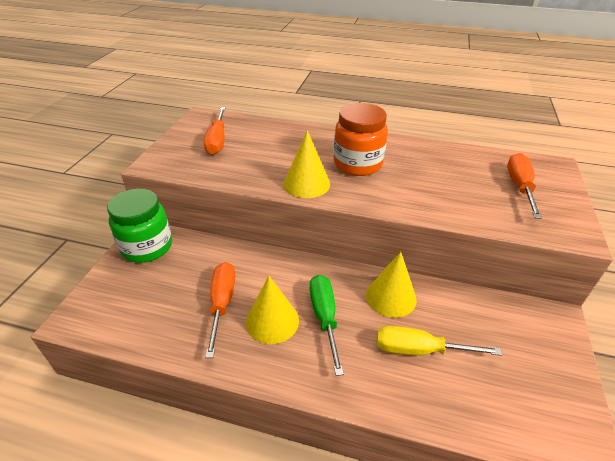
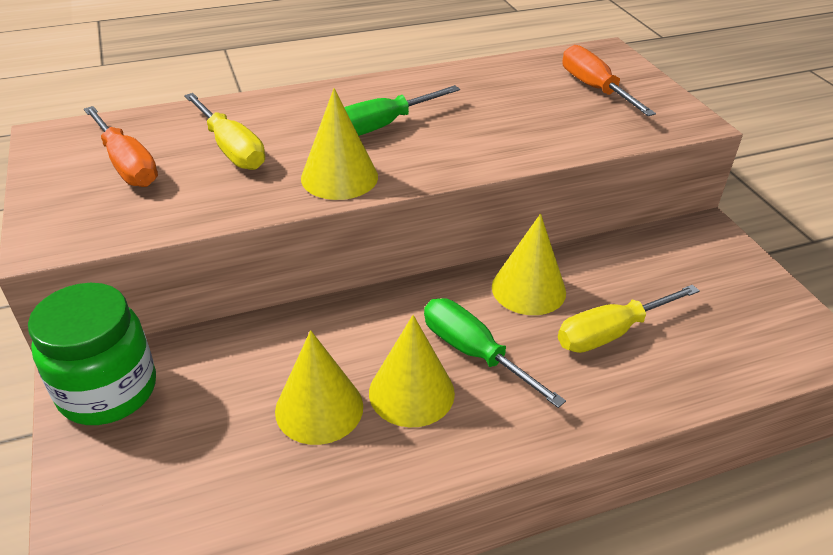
camera: 35 degrees left, 0 degrees up
(222, 304) = (319, 408): orange screwdriver -> yellow cone
(269, 149) = (231, 148): none -> yellow screwdriver
(357, 164) = (382, 126): orange jar -> green screwdriver

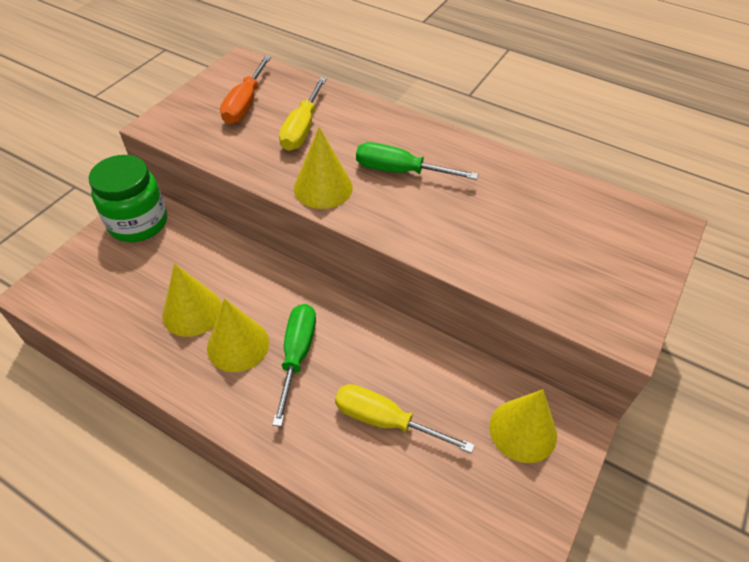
camera: 50 degrees right, 10 degrees up
(528, 289) = (385, 349): yellow cone -> yellow cone (523, 430)
(595, 89) = (595, 248): orange screwdriver -> none

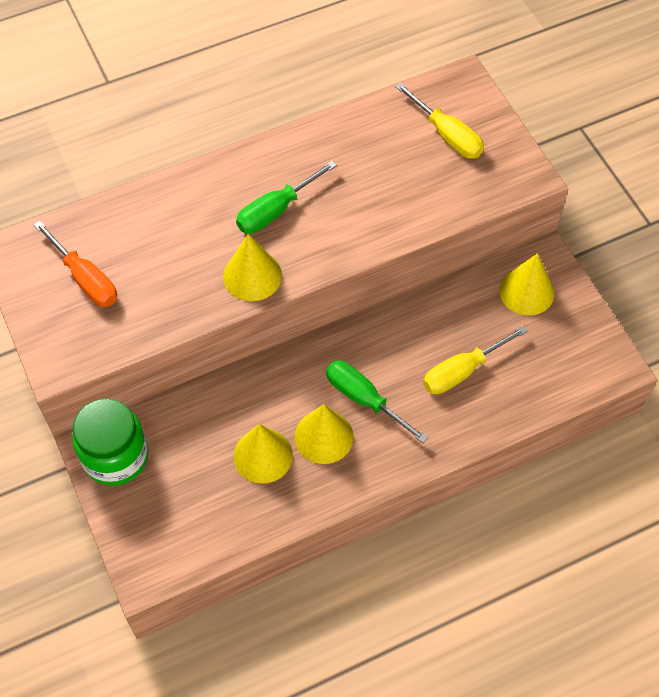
camera: 55 degrees left, 10 degrees up
(302, 128) = (161, 251): yellow screwdriver -> yellow screwdriver (446, 135)

